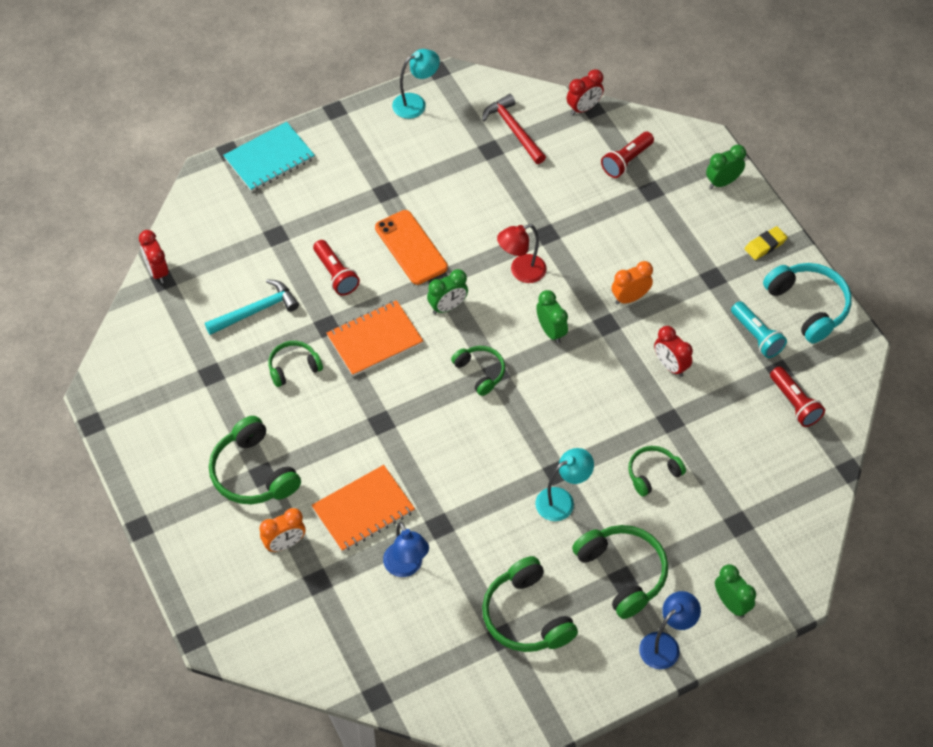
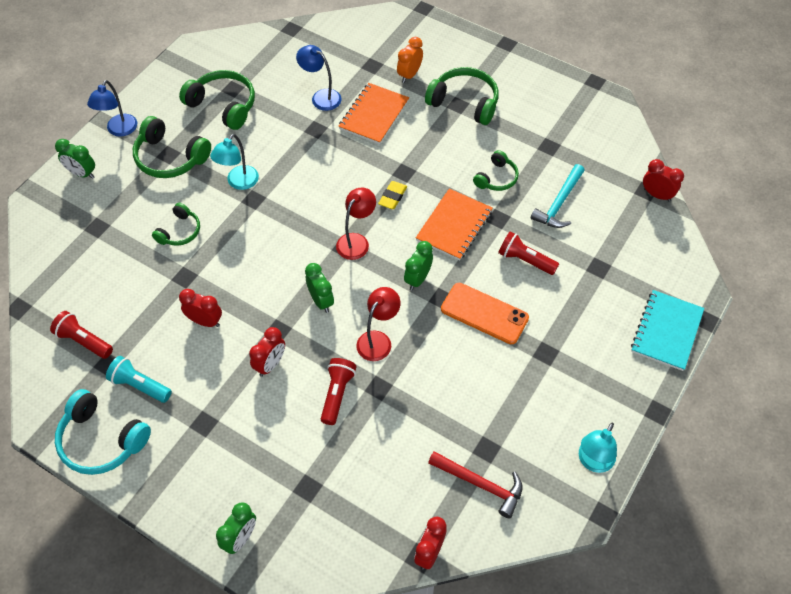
camera: 150 degrees right, 0 degrees up
(480, 372) = (356, 241): green headphones -> red lamp
(551, 331) = (321, 301): green clock -> green clock turned 150 degrees counterclockwise
(626, 161) = (350, 510): red flashlight -> red flashlight (337, 394)
(630, 298) = (270, 364): orange clock -> red clock
(765, 245) = (167, 485): yellow eraser -> yellow eraser (392, 197)

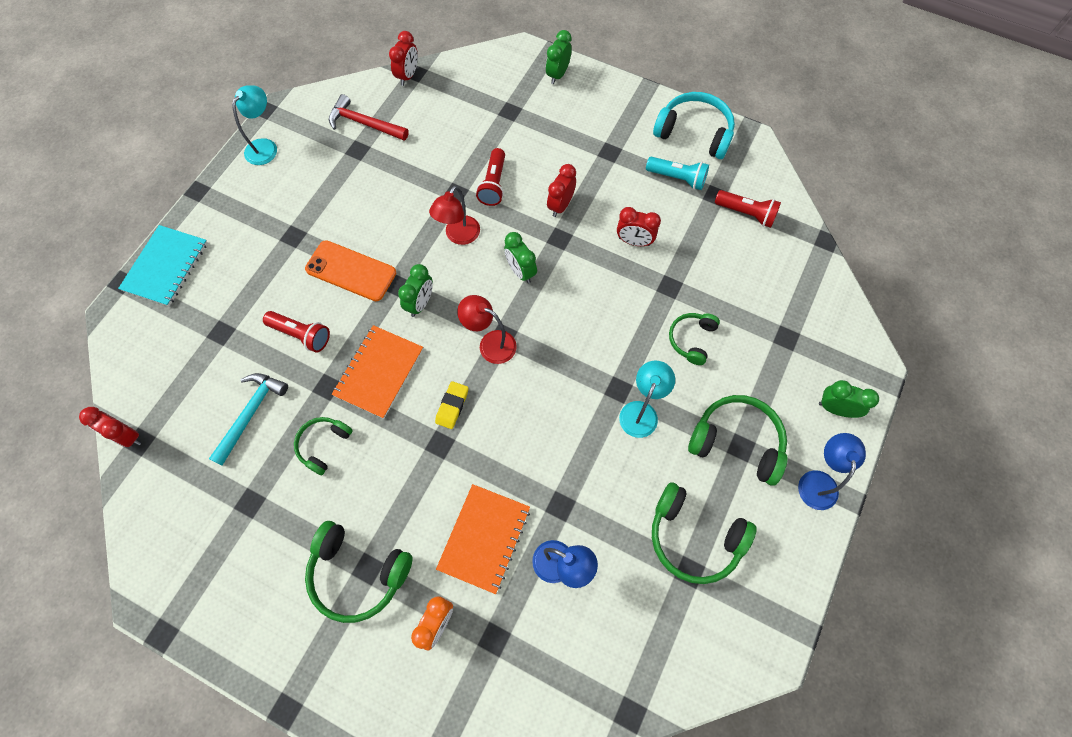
camera: 175 degrees right, 10 degrees up
(356, 241) = (490, 343): red lamp -> red lamp turned 90 degrees clockwise

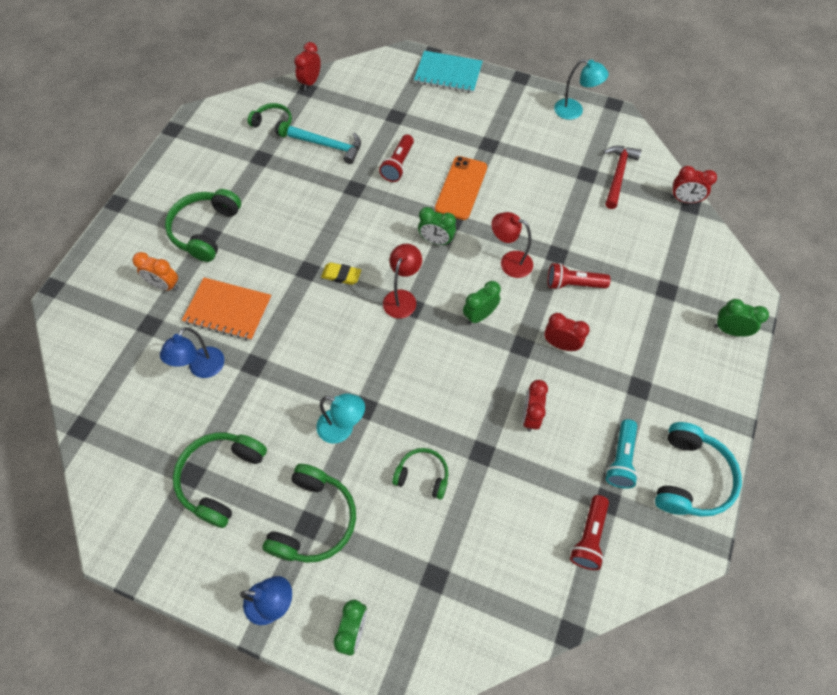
camera: 85 degrees right, 5 degrees down
(323, 445) = (305, 194): green headphones -> green headphones (273, 124)
(379, 372) = (369, 220): orange notebook -> none

